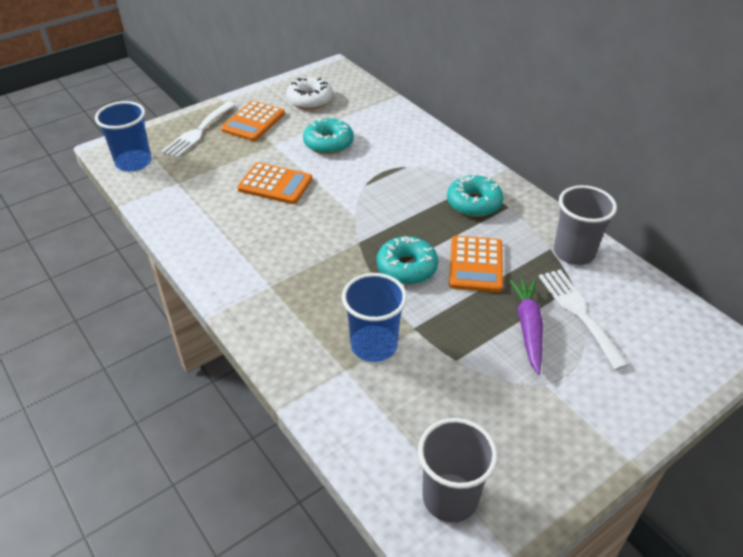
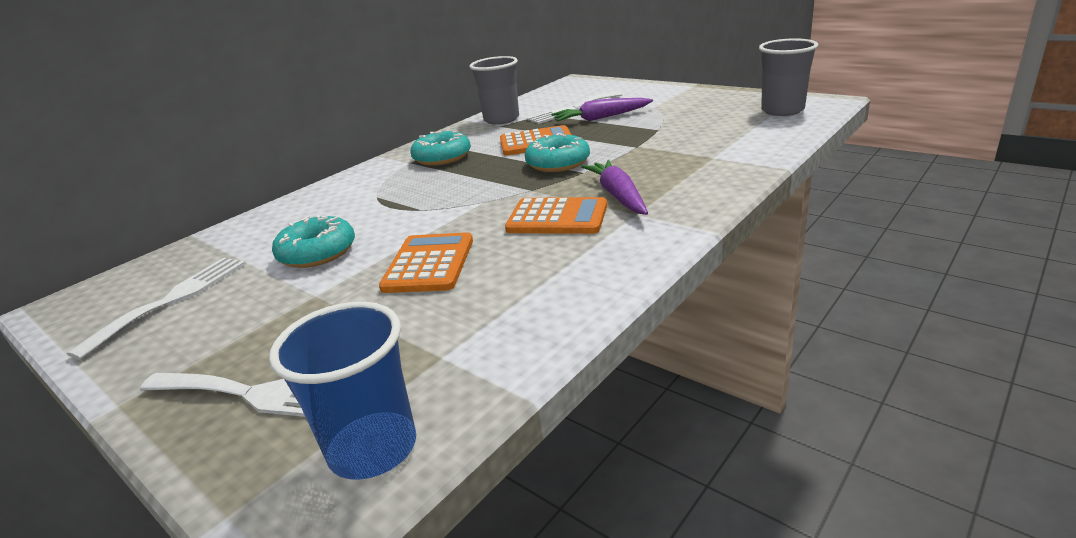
camera: 100 degrees left, 15 degrees down
(253, 122) = (232, 337): orange calculator -> orange calculator (557, 218)
(308, 285) = (618, 196): none -> purple carrot
(310, 100) = (172, 300): white donut -> white fork
(374, 345) = (672, 154): blue cup -> none

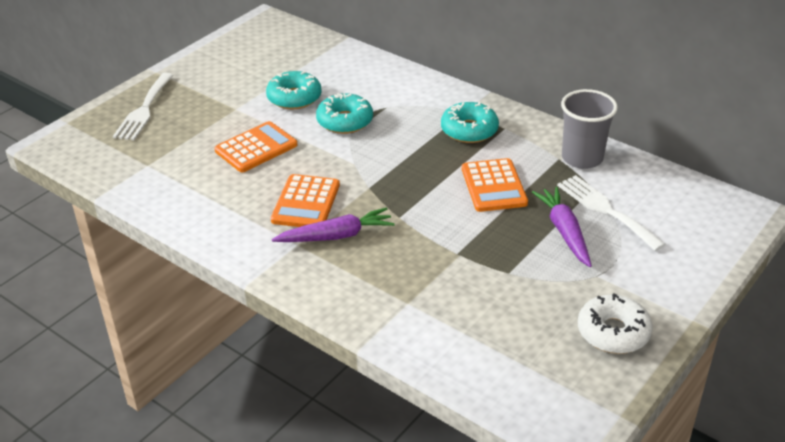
camera: 85 degrees right, 10 degrees up
(172, 300) = (253, 57): white fork -> none
(373, 448) = (86, 153): blue cup -> none
(429, 264) = (256, 148): orange calculator -> orange calculator turned 45 degrees counterclockwise
(558, 163) = (427, 201): turquoise donut -> turquoise donut (345, 121)
(715, 100) = (613, 332): none -> white donut
(782, 110) = (548, 384): grey cup -> none

